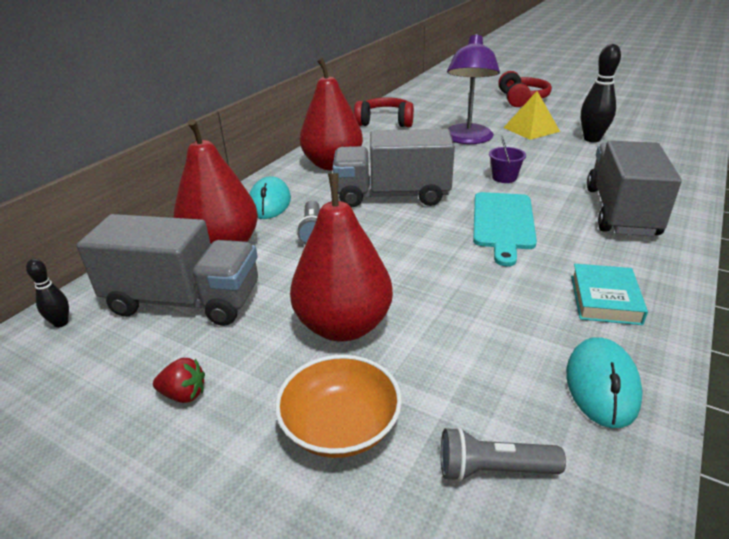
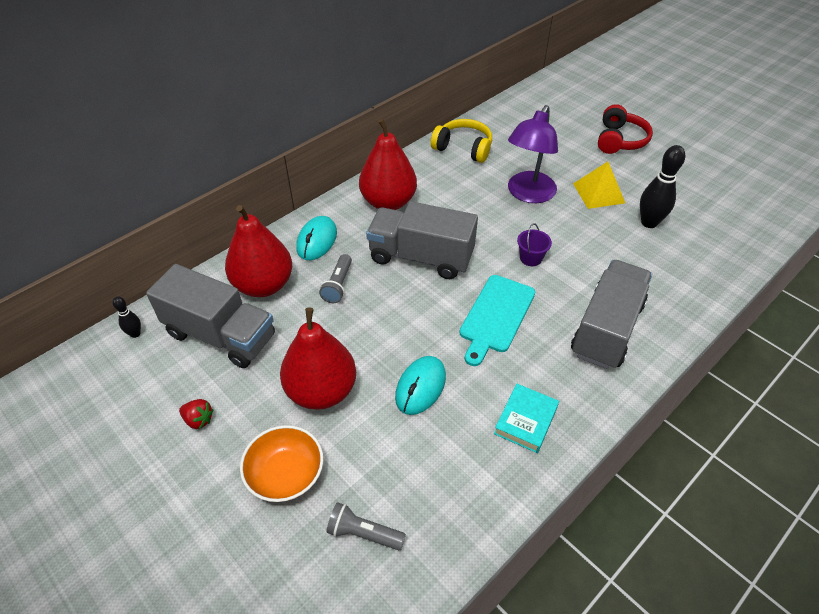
camera: 15 degrees right, 15 degrees up
(385, 122) = (463, 148): red headphones -> yellow headphones
(602, 385) = (471, 495): turquoise mouse -> turquoise mouse (420, 387)

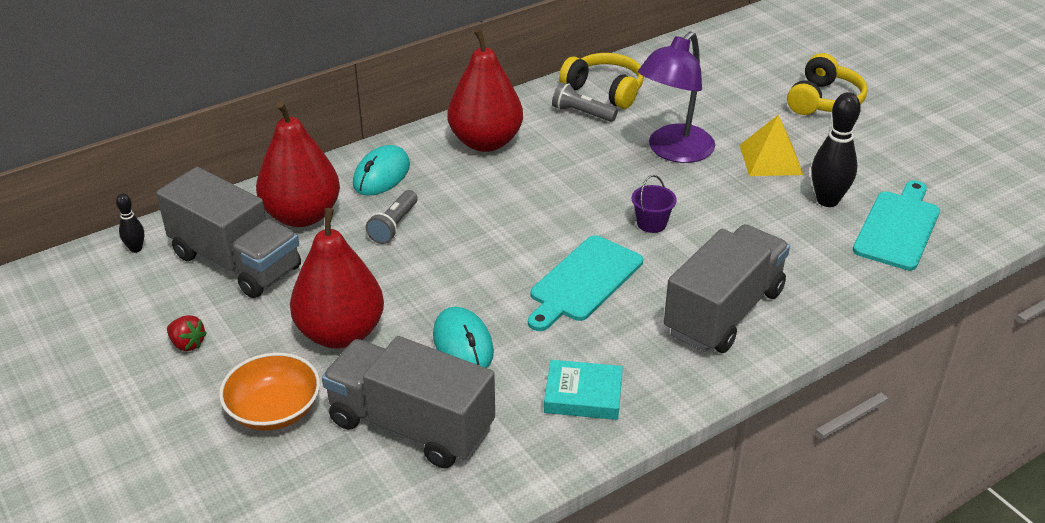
camera: 10 degrees right, 10 degrees down
(363, 533) = (348, 479): grey flashlight -> grey flashlight (582, 113)
(420, 387) = (463, 344): turquoise mouse -> turquoise mouse turned 60 degrees counterclockwise
(421, 257) = (508, 207): grey truck -> grey truck (411, 425)
(525, 420) = (583, 395): turquoise book -> turquoise book turned 60 degrees clockwise
(620, 140) = (824, 100): red headphones -> yellow headphones
(705, 239) = (898, 227): none -> turquoise cutting board

